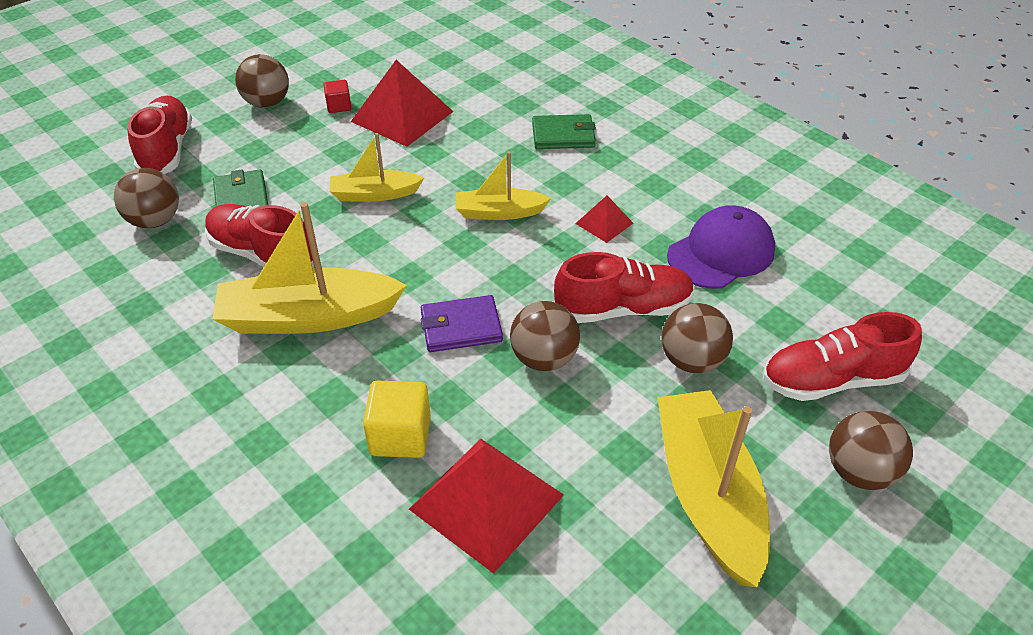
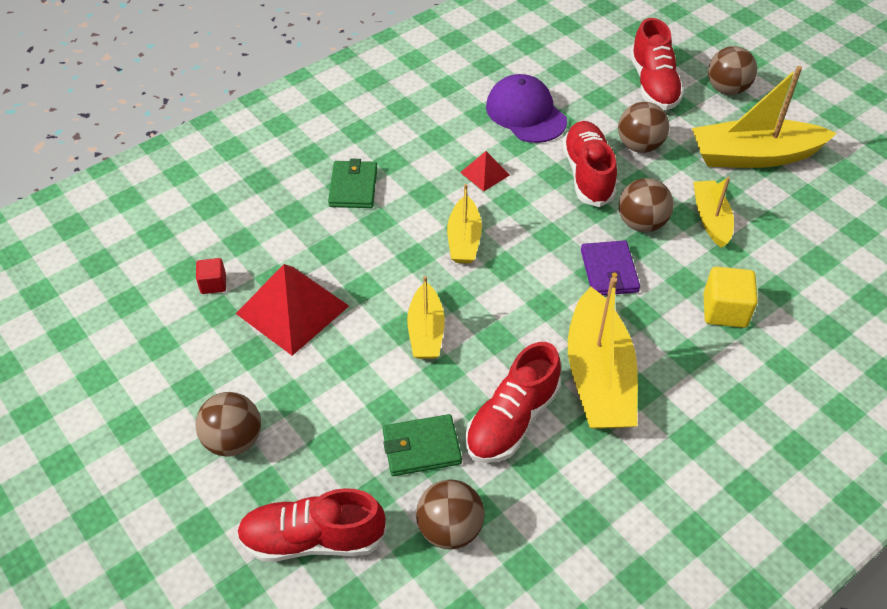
camera: 85 degrees left, 5 degrees up
(339, 106) = (258, 367): red cube -> red cube (213, 284)
(486, 502) = (776, 263): red pyramid -> none
(563, 432) = (710, 219): none -> yellow boat

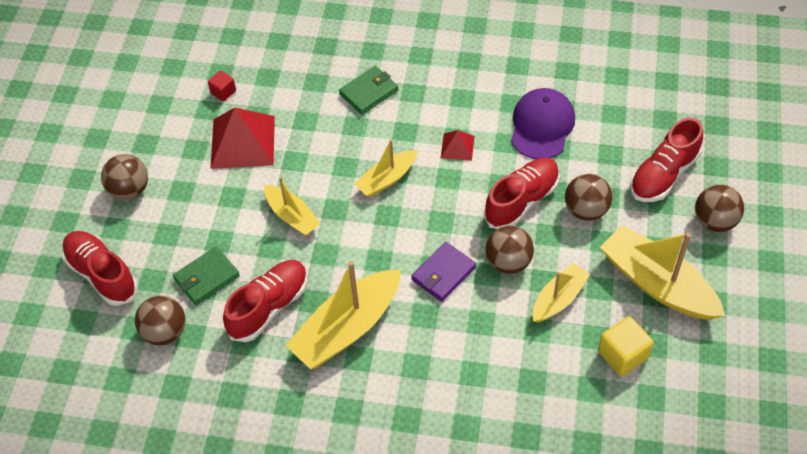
camera: 50 degrees right, 5 degrees up
(421, 447) = (206, 277): green wallet -> green wallet turned 75 degrees counterclockwise
(426, 331) = (292, 216): yellow boat -> yellow boat turned 90 degrees counterclockwise
(512, 420) = (269, 307): red shoe -> red shoe turned 135 degrees clockwise
(724, 310) = (477, 361): yellow cube -> yellow cube (622, 355)

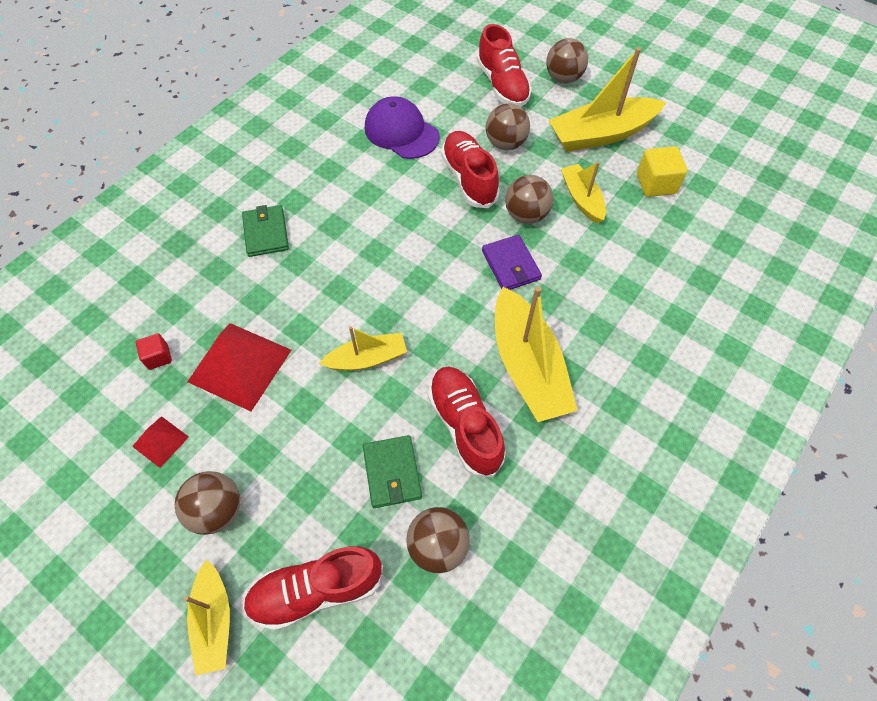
camera: 65 degrees left, 5 degrees up
(386, 179) = (378, 262): yellow boat -> yellow boat (214, 620)
(457, 146) = (380, 196): red pyramid -> red pyramid (160, 441)

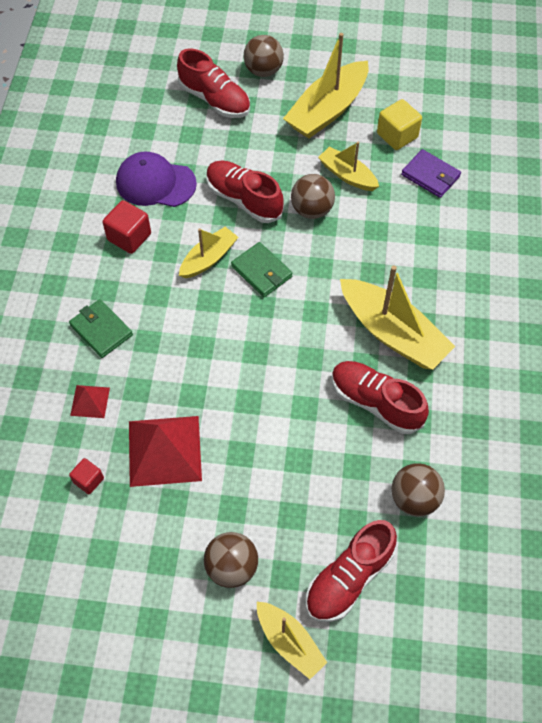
camera: 30 degrees left, 0 degrees up
(160, 441) = (145, 543): red pyramid -> red pyramid (90, 401)
(346, 166) = (129, 237): none -> red cube
(367, 358) = (265, 391): yellow boat -> yellow boat (208, 258)
(392, 473) = (345, 466): green wallet -> green wallet (261, 271)
(505, 143) = (253, 154): brown ball -> none
(510, 265) = (327, 258): purple wallet -> purple wallet (430, 176)

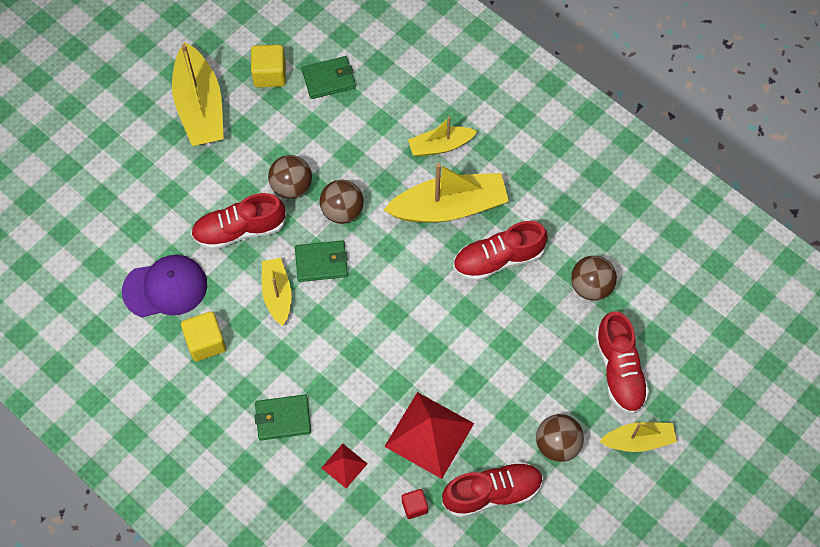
camera: 55 degrees left, 5 degrees up
(129, 237) = (206, 342): red cube -> yellow cube
(155, 183) = (165, 288): purple cap -> purple cap turned 150 degrees counterclockwise
(215, 100) = (113, 185): red shoe -> red shoe (492, 493)
(263, 71) = (114, 126): brown ball -> brown ball (342, 211)
(347, 175) = (279, 138): yellow boat -> yellow boat (440, 146)
(430, 176) = (329, 79): purple wallet -> green wallet

